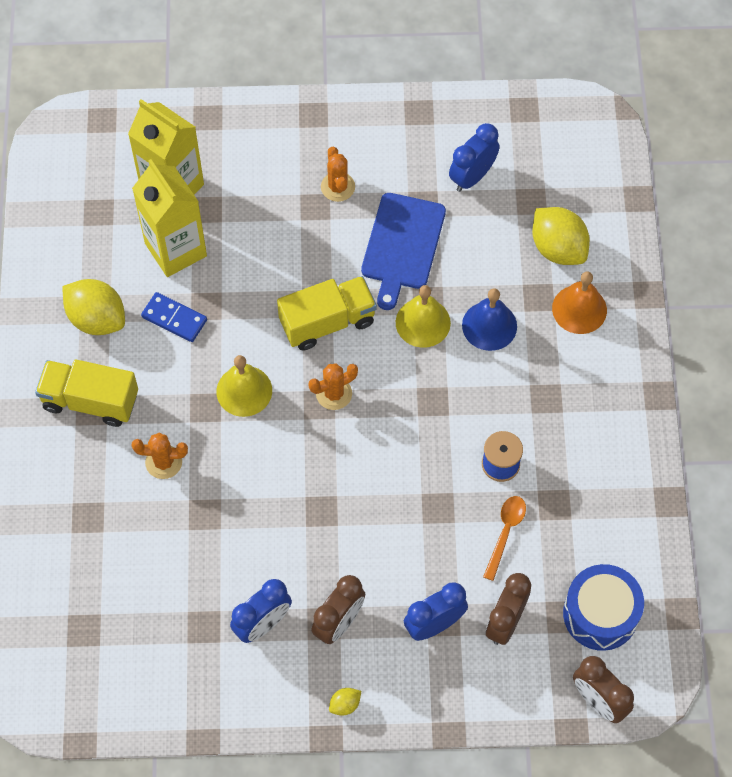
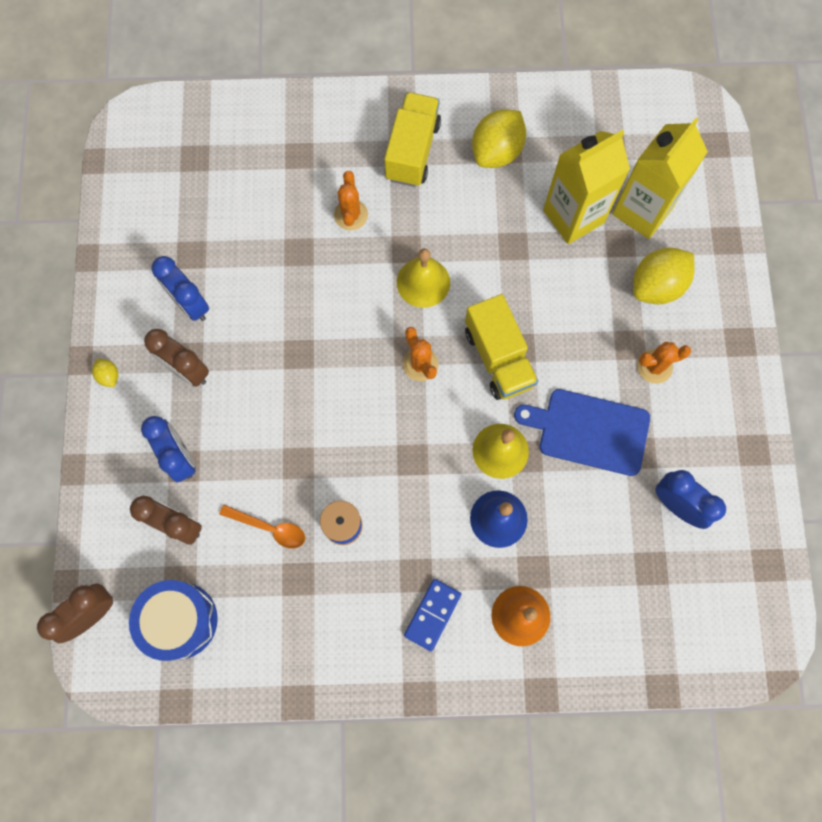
camera: 90 degrees right, 10 degrees up
(174, 318) = (498, 218): blue domino -> blue domino (432, 614)
(558, 248) = (594, 595): yellow lemon -> yellow lemon (656, 286)

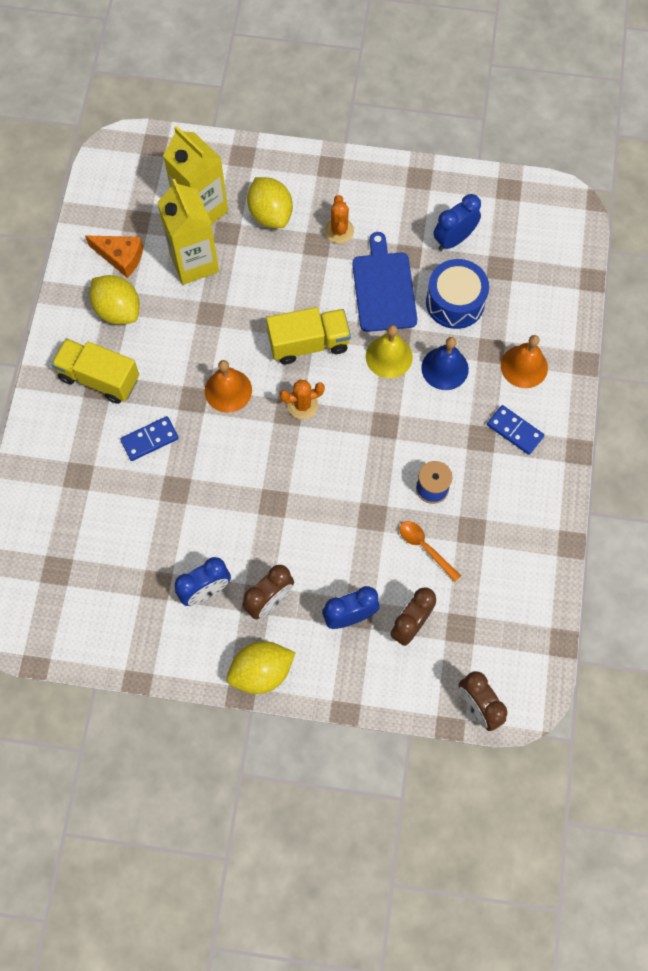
camera: 80 degrees left, 5 degrees down
(109, 376) = (261, 672): yellow lemon -> yellow lemon, size x2.23
(180, 620) = (493, 631): blue drum -> blue drum (455, 302)
(269, 528) = (425, 548): orange spoon -> orange spoon turned 75 degrees counterclockwise
(351, 215) = (150, 440): orange cactus -> blue domino
(423, 282) = (228, 390): yellow bell -> orange bell
(562, 140) = (121, 257): none -> orange cheese
(589, 431) = (384, 288): blue cutting board -> blue cutting board turned 150 degrees clockwise

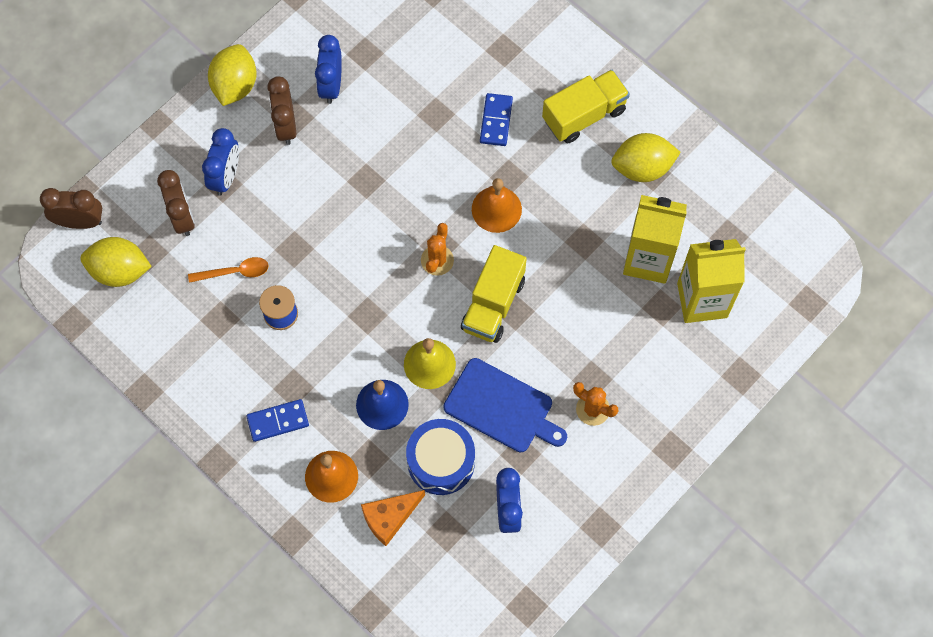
camera: 125 degrees right, 0 degrees up
(121, 257) = (698, 201): orange cheese -> orange cheese (389, 517)
(270, 214) = (654, 359): yellow lemon -> yellow lemon (120, 271)

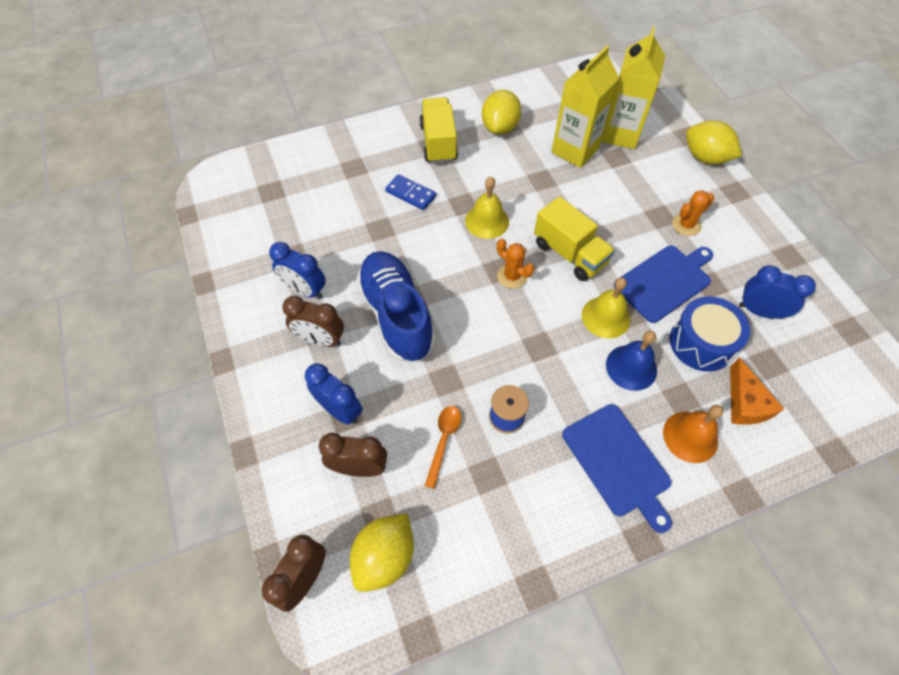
camera: 65 degrees left, 10 degrees down
(235, 85) = (252, 365): yellow lemon -> yellow lemon (705, 158)
(278, 421) = (618, 462): blue domino -> blue cutting board
(342, 177) = (396, 315): none -> blue shoe
(496, 209) = (487, 221): orange bell -> yellow bell

